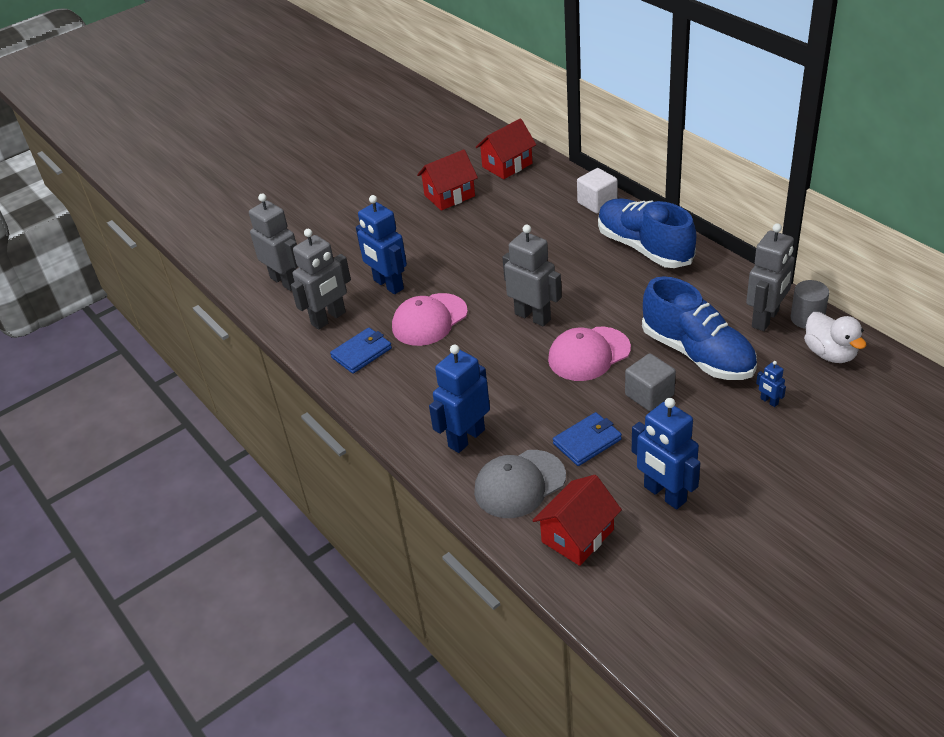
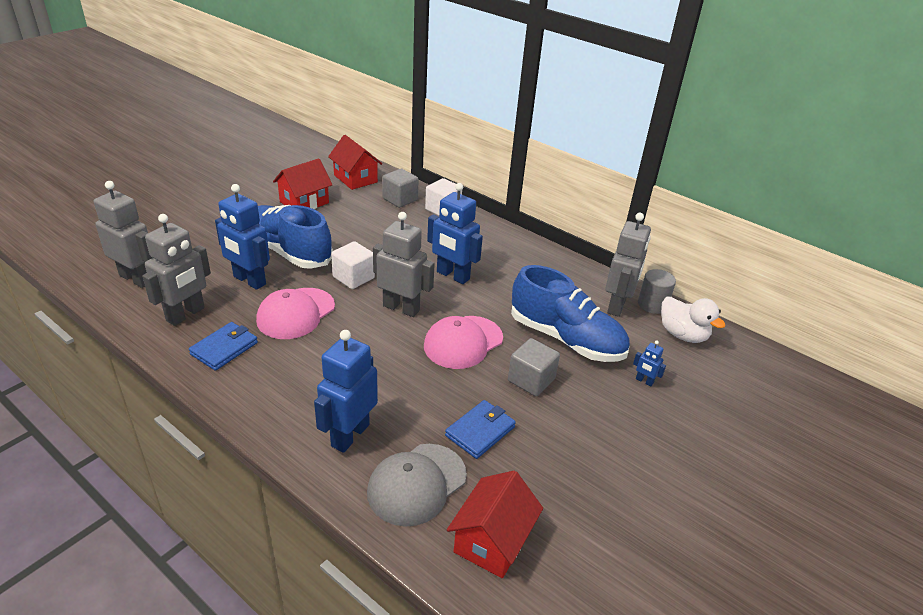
camera: 20 degrees left, 5 degrees down
(490, 283) = (353, 277): none -> white cube
(507, 165) = (355, 179): red house -> red house turned 75 degrees counterclockwise
(552, 190) = (400, 199): none -> grey cube
(644, 247) = (493, 246): blue shoe -> blue shoe (287, 251)
(664, 494) = (572, 484): blue robot -> blue robot (452, 276)

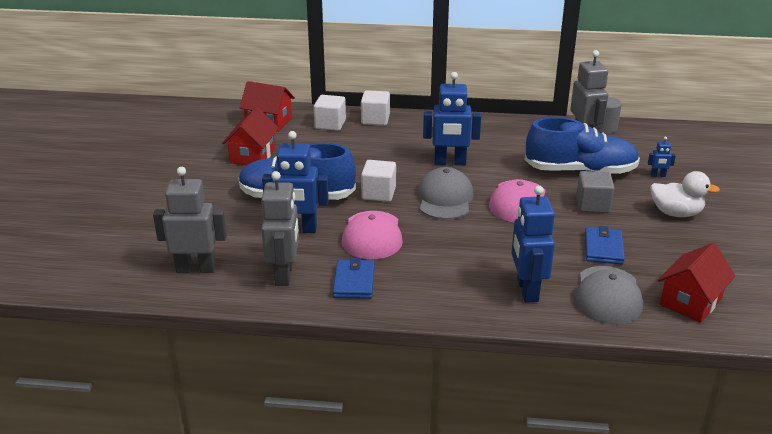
camera: 30 degrees left, 5 degrees down
(400, 199) = (330, 124): grey cube -> white cube
(401, 308) = (445, 199): grey robot -> grey cap
(492, 540) = (690, 301): red house -> red house turned 45 degrees clockwise
(682, 335) = (645, 139): white duck -> white duck (676, 213)

